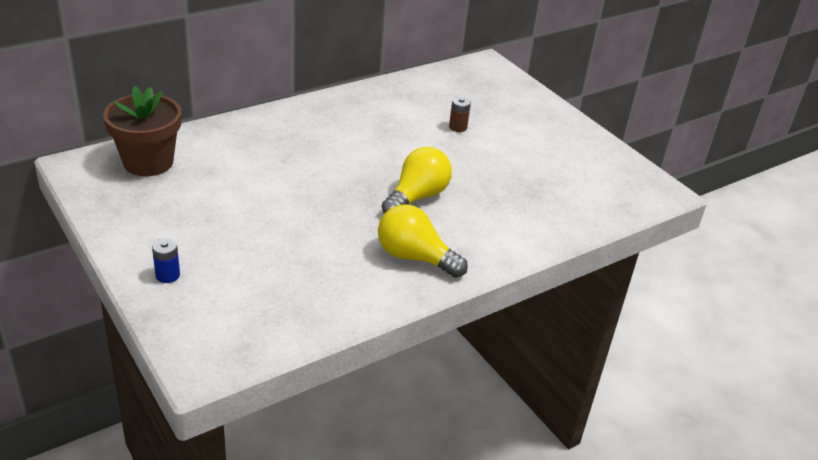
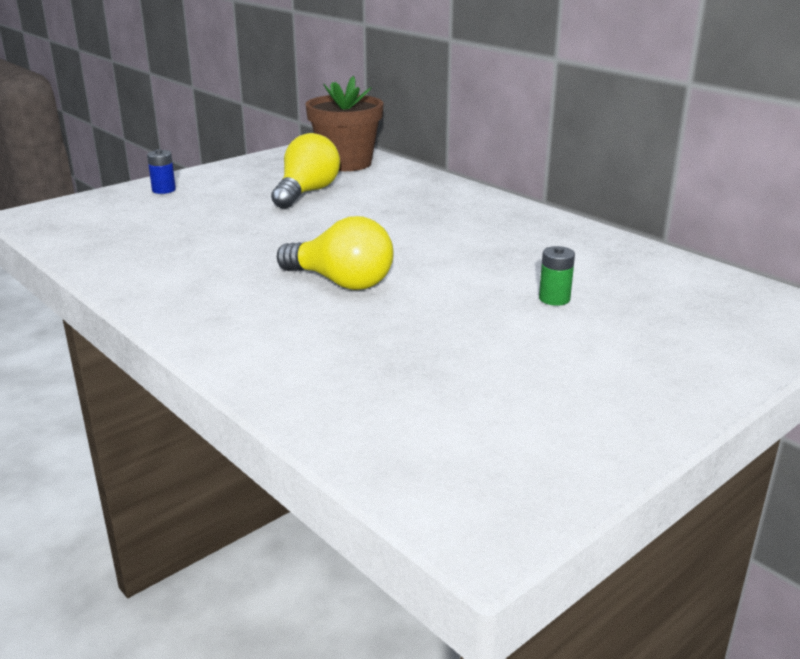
camera: 85 degrees right, 10 degrees down
(415, 257) = (203, 289): yellow light bulb -> yellow light bulb (306, 193)
(458, 127) = (554, 299): brown battery -> green battery

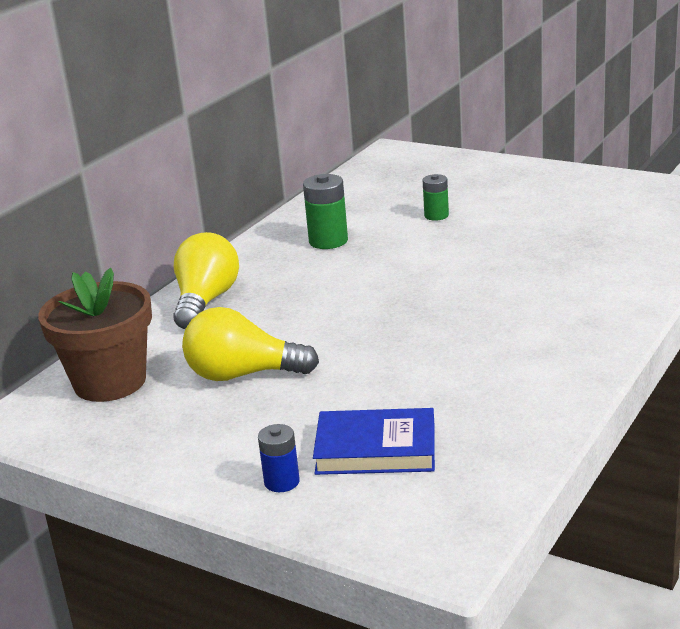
camera: 105 degrees left, 0 degrees up
(157, 214) = (376, 449): none -> blue book
(341, 282) = (475, 292): yellow light bulb -> yellow light bulb (206, 301)
(526, 242) = (328, 241): none -> green battery

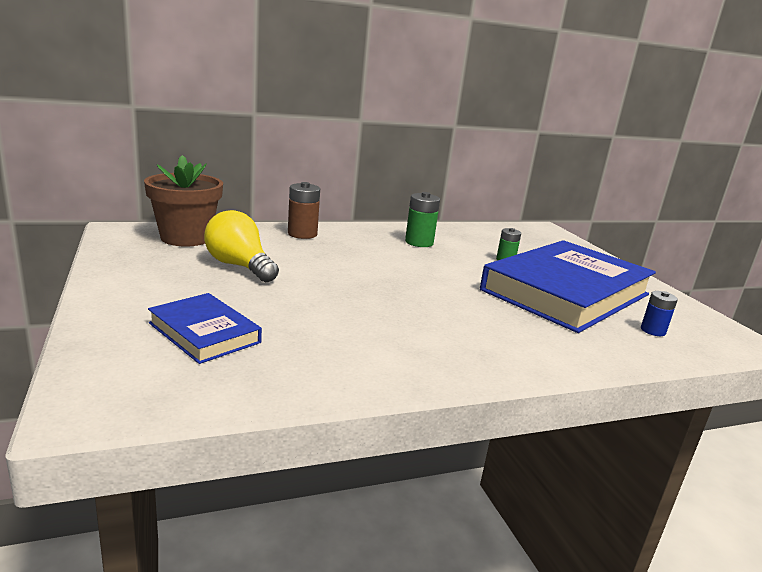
camera: 35 degrees right, 5 degrees down
(206, 301) = (302, 234): yellow light bulb -> brown battery
(282, 482) = (128, 316): blue battery -> blue battery (653, 331)
(538, 222) = (566, 292): none -> blue book

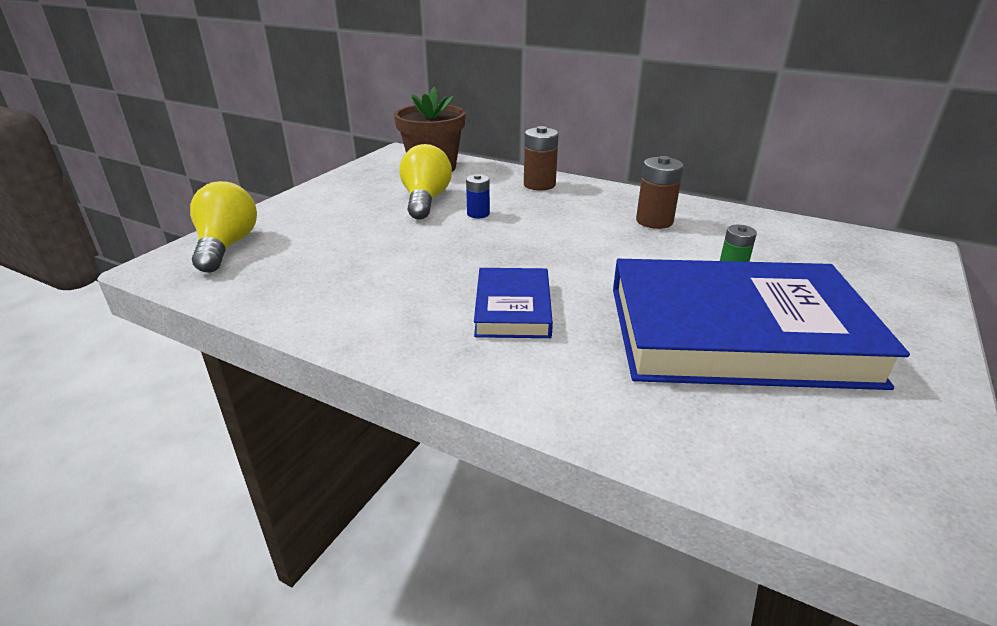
camera: 50 degrees right, 10 degrees up
(127, 362) = (227, 246): none -> yellow light bulb
(204, 333) = (301, 243): blue book -> blue book (513, 308)
(419, 242) = (654, 221): green battery -> brown battery
(653, 331) = (768, 431): blue battery -> blue battery (478, 214)

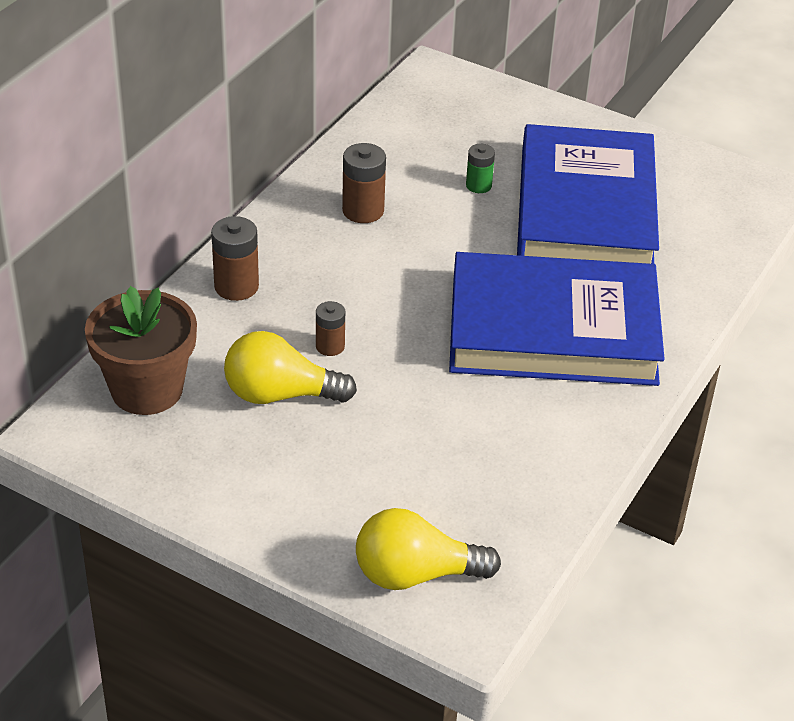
camera: 90 degrees left, 10 degrees up
(478, 214) = (330, 346): blue battery -> brown battery
(513, 308) = (553, 330): blue book -> blue book, size x2.09

